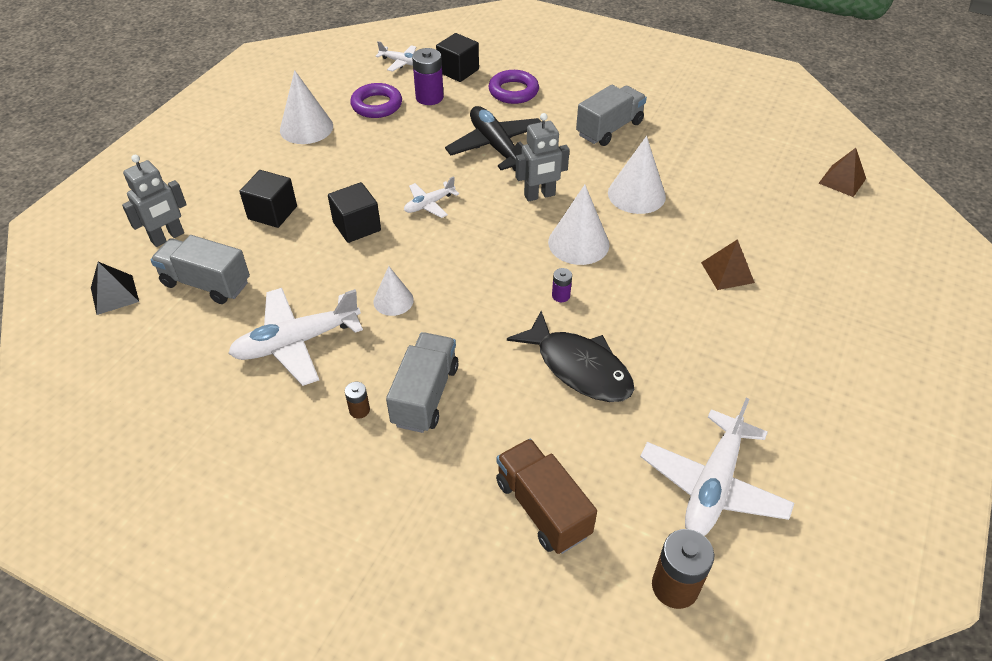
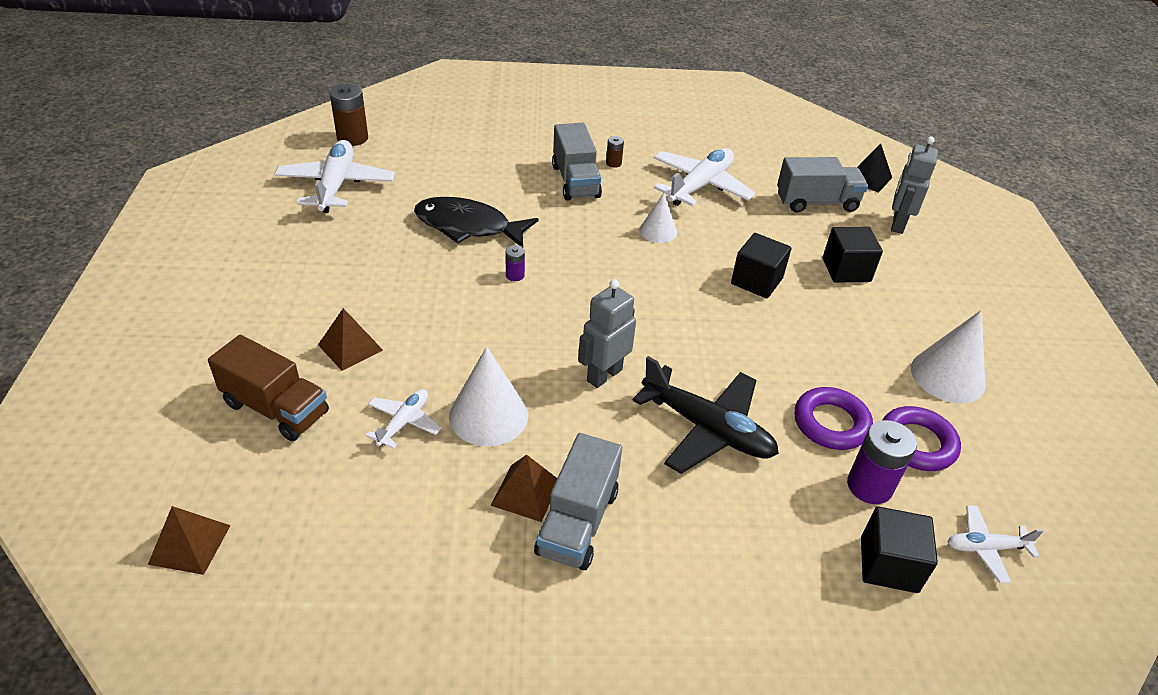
camera: 150 degrees right, 5 degrees down
(429, 204) = (712, 325): white plane -> white plane (404, 422)
(513, 91) = (769, 550): purple ring -> purple ring (831, 423)
(542, 508) = (452, 149): brown truck -> brown truck (276, 408)
(578, 243) = (526, 331): white cone -> none
(632, 149) = (526, 492): none -> brown pyramid

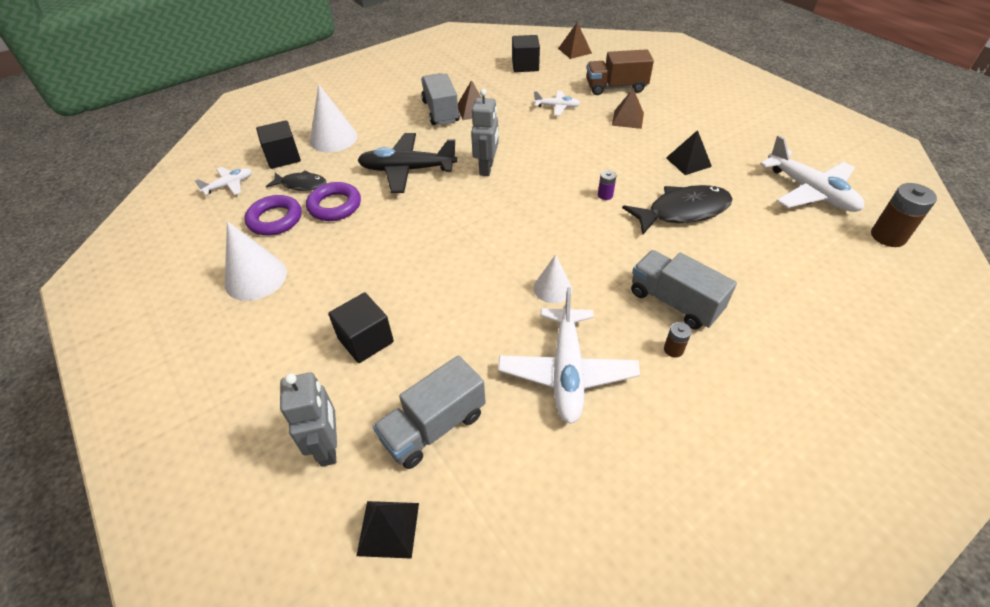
camera: 150 degrees right, 5 degrees up
(382, 262) = (688, 162): none -> black pyramid
(404, 422) = (557, 107): white plane -> white plane turned 75 degrees counterclockwise
(488, 415) = (523, 126): white cone -> white cone (333, 138)
(756, 281) = (438, 283): black cube -> black cube (525, 66)
(869, 486) = (301, 184): purple battery -> black fish

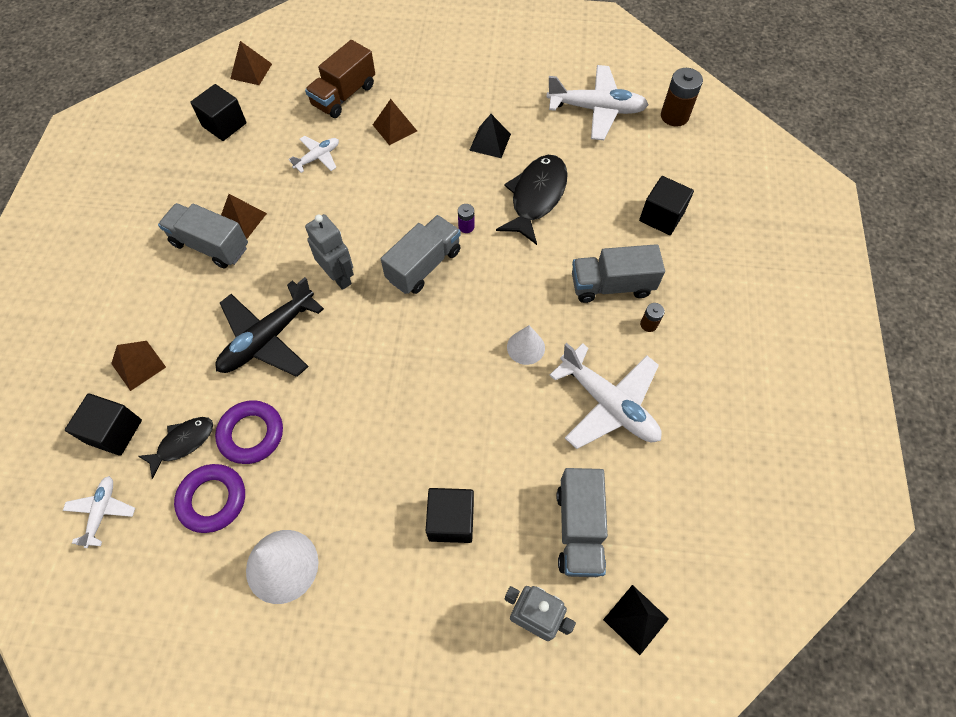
camera: 50 degrees left, 15 degrees up
(333, 138) = (138, 365): white cone -> brown pyramid
(546, 196) = (424, 265): none -> grey truck
(783, 291) = (661, 216): none -> black cube

